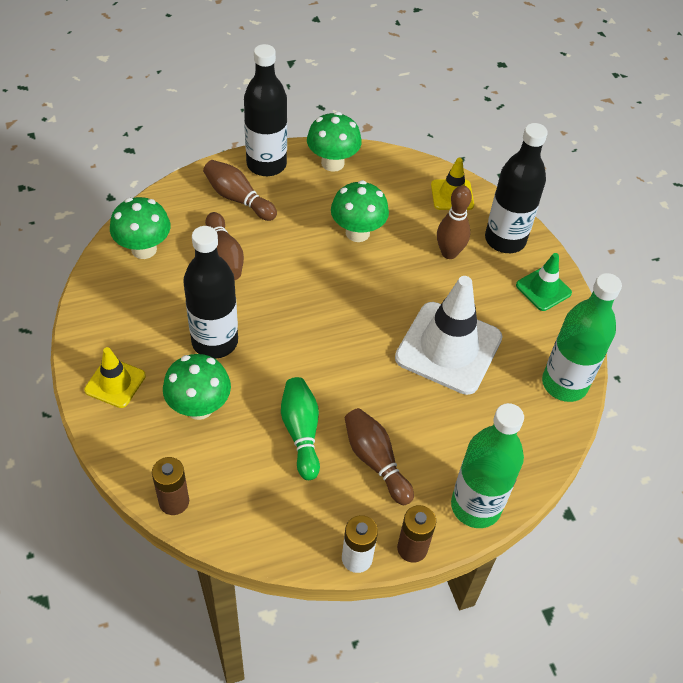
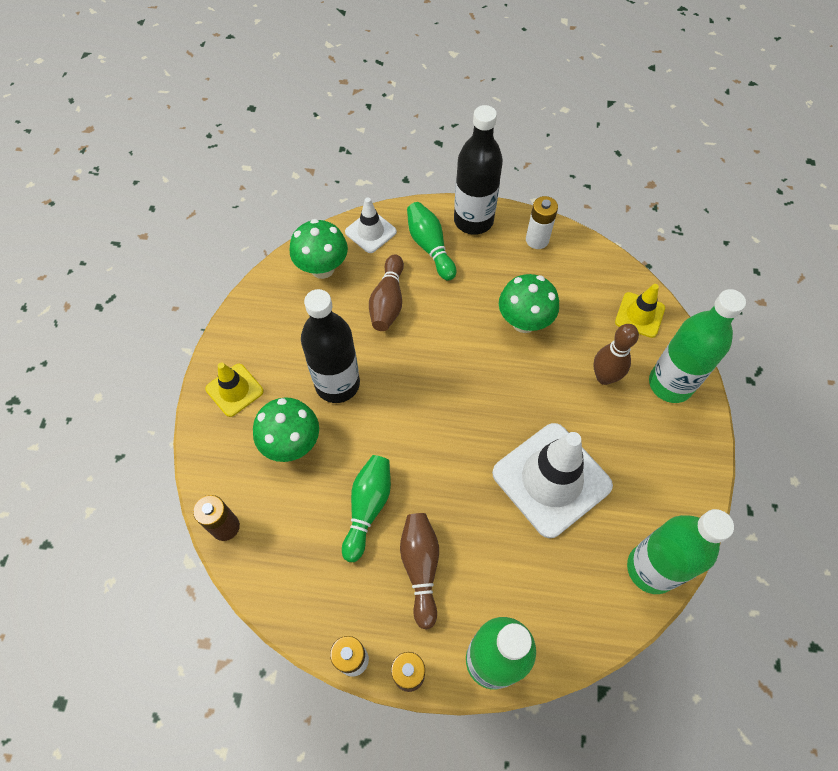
camera: 30 degrees right, 10 degrees up
(174, 203) = (370, 232): none -> white traffic cone
(238, 198) = (430, 247): brown bowling pin -> green bowling pin
(332, 163) = (537, 240): green mushroom -> white battery
(505, 240) = (670, 384): black bottle -> green bottle
(543, 289) = (683, 454): green traffic cone -> none

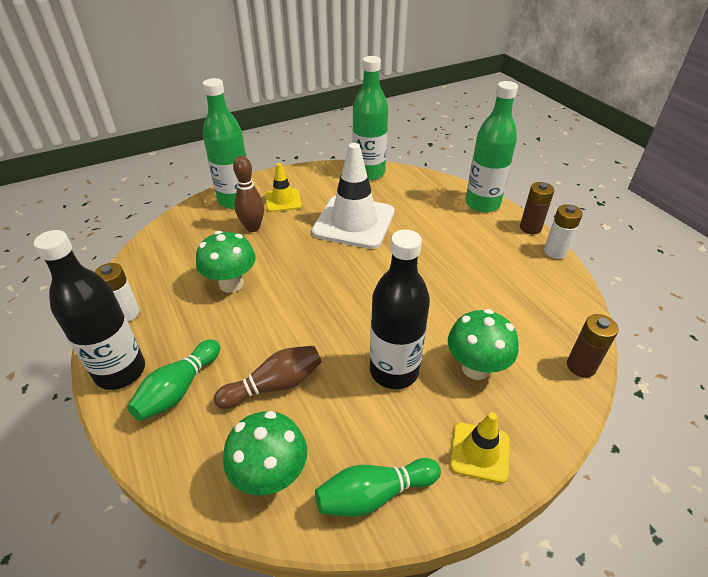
camera: 125 degrees left, 20 degrees down
(368, 508) = (468, 293): green bowling pin -> green bowling pin (374, 494)
(370, 232) = (185, 459): white traffic cone -> none
(421, 568) = (472, 250): brown bowling pin -> none
(639, 315) = (181, 230): yellow traffic cone -> yellow traffic cone (283, 200)

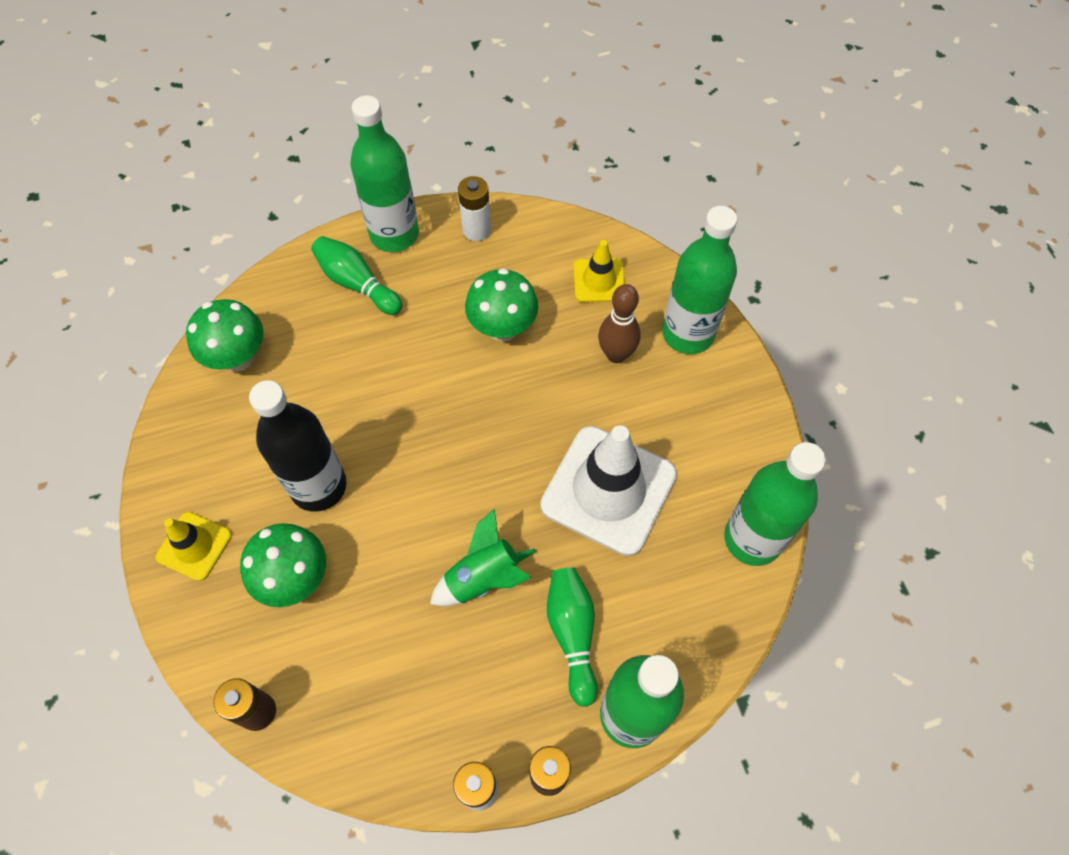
camera: 100 degrees right, 20 degrees up
(120, 371) = (394, 234): black bottle -> green bottle
(274, 385) = (336, 366): brown bowling pin -> none
(283, 200) = (680, 396): yellow traffic cone -> yellow traffic cone (599, 280)
(374, 494) = (189, 439): green bowling pin -> green bowling pin (572, 634)
(431, 267) = (483, 578): none -> green rocket

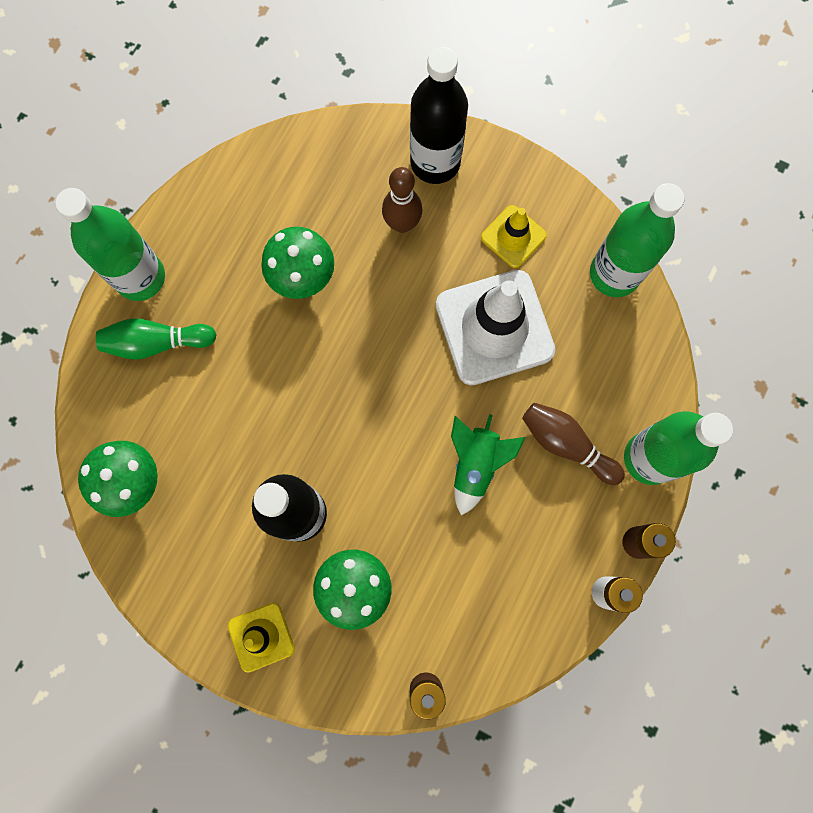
camera: 45 degrees left, 15 degrees up
(476, 230) = (200, 217): white battery -> none
(572, 634) = (567, 444): green bowling pin -> brown bowling pin
(599, 280) = (333, 176): yellow traffic cone -> yellow traffic cone (513, 236)
(688, 334) = (435, 162): green bottle -> black bottle

